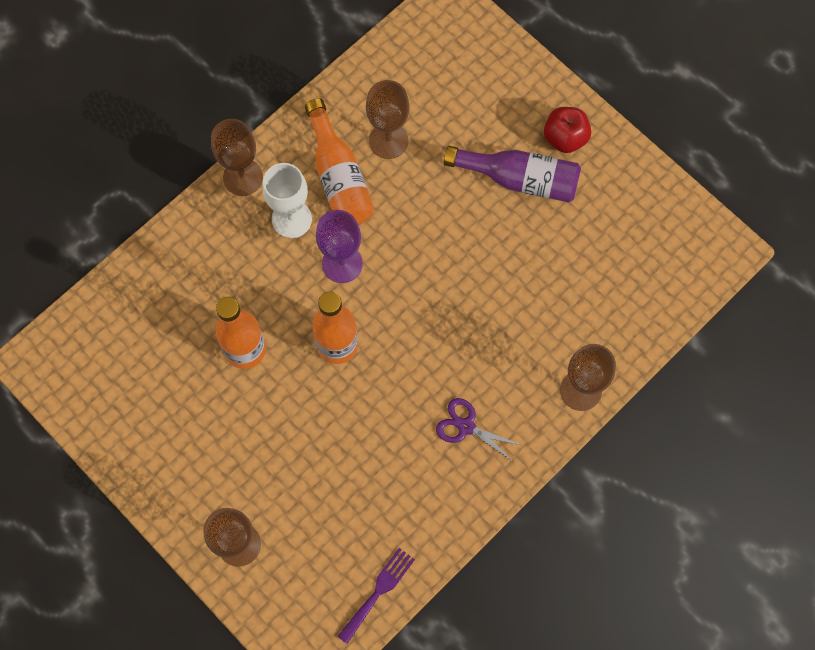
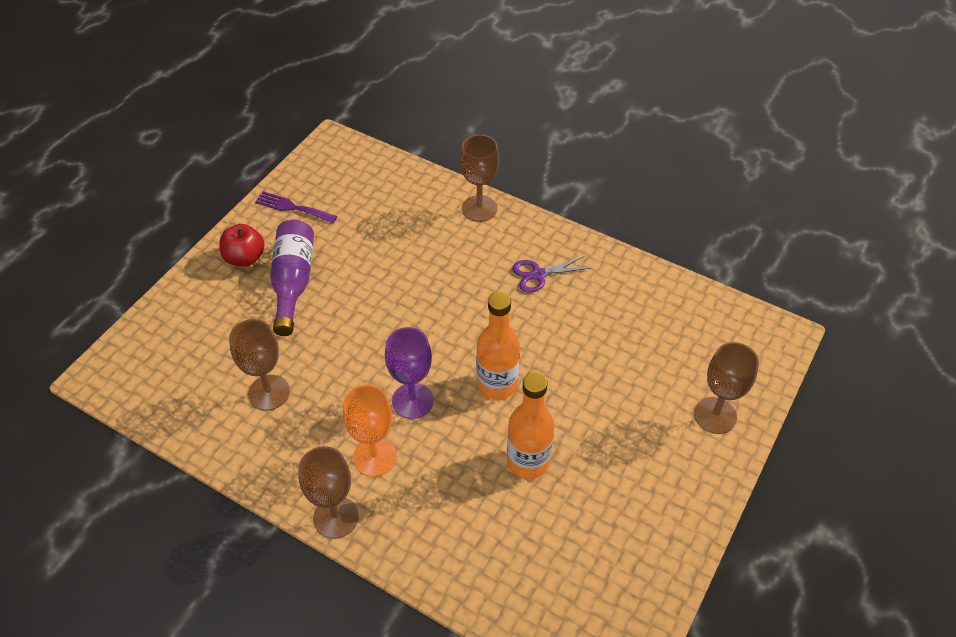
camera: 105 degrees left, 20 degrees down
(291, 219) = (375, 457): white goblet -> orange goblet
(339, 176) = (317, 426): orange bottle -> none
(378, 591) = (702, 303): purple fork -> purple fork (292, 207)
(466, 426) = (538, 274): purple scissors -> purple scissors turned 60 degrees clockwise

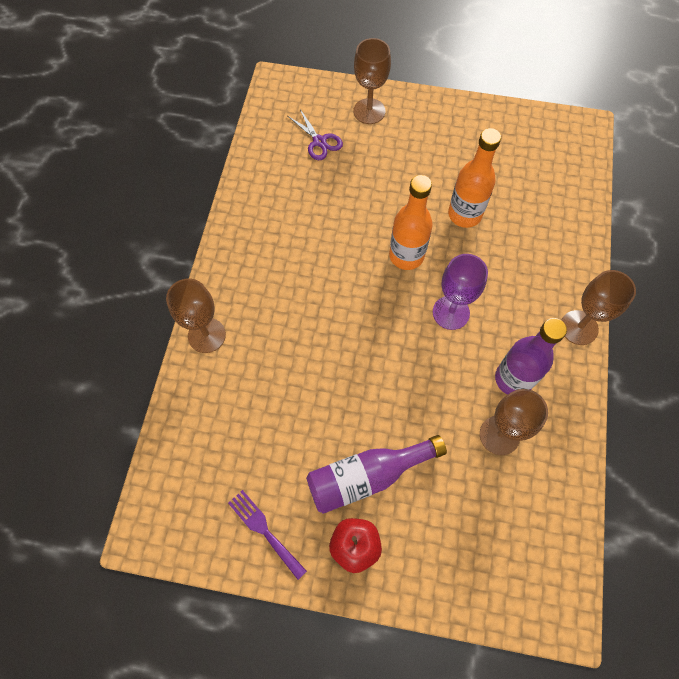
camera: 110 degrees left, 15 degrees up
(292, 207) = (264, 530): purple fork -> purple fork turned 135 degrees clockwise
(314, 427) = (513, 379): none -> purple bottle
(375, 457) = (515, 320): orange goblet -> none
(538, 274) = (275, 259): purple scissors -> purple scissors (319, 141)

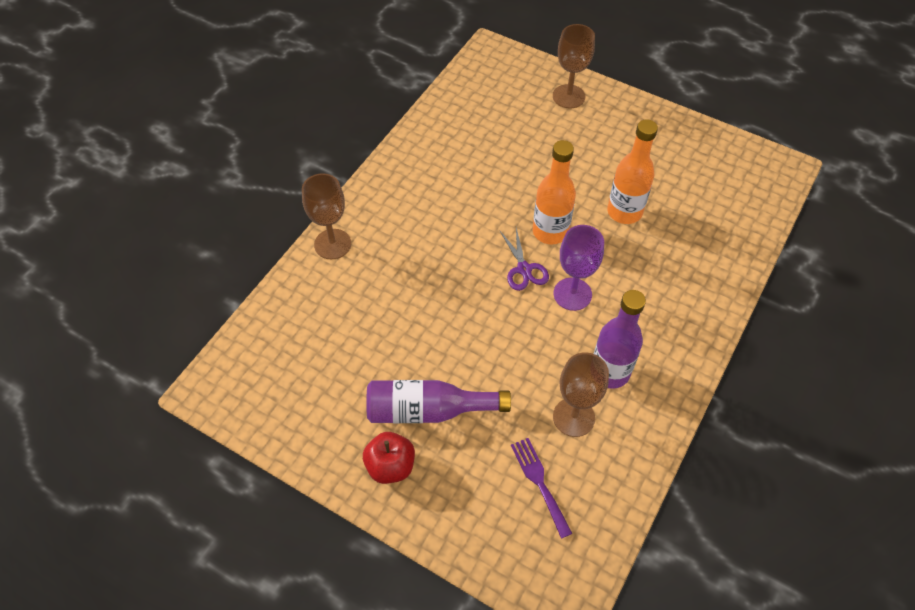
camera: 20 degrees right, 10 degrees down
(264, 530) = (313, 424): purple fork -> purple fork (539, 482)
(319, 141) = (509, 110): purple scissors -> purple scissors (524, 269)
(579, 327) = (698, 347): brown goblet -> none

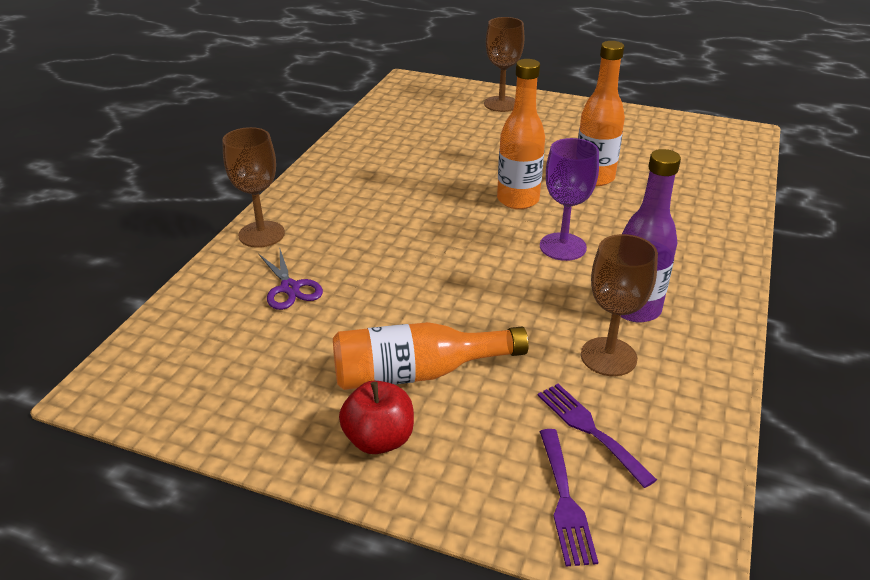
camera: 10 degrees left, 20 degrees down
(429, 410) = (418, 373): purple bottle -> orange bottle
(505, 539) = (565, 501): none -> purple fork
(524, 269) = (498, 232): purple scissors -> purple scissors (290, 288)

